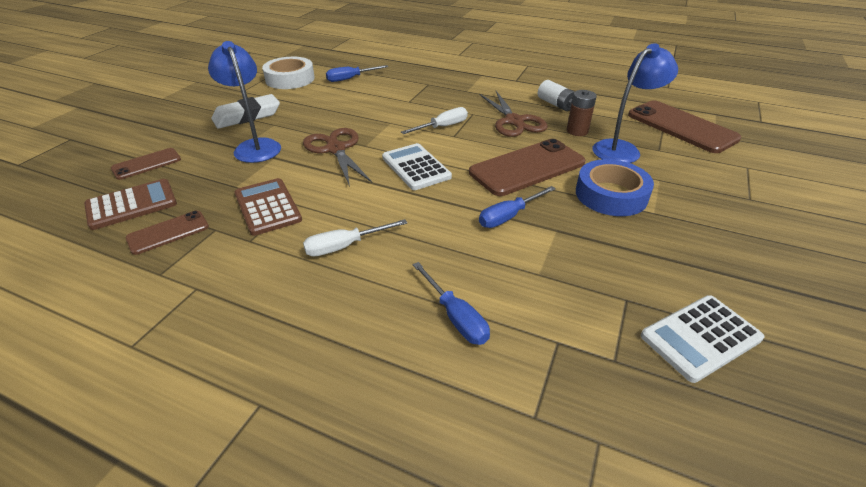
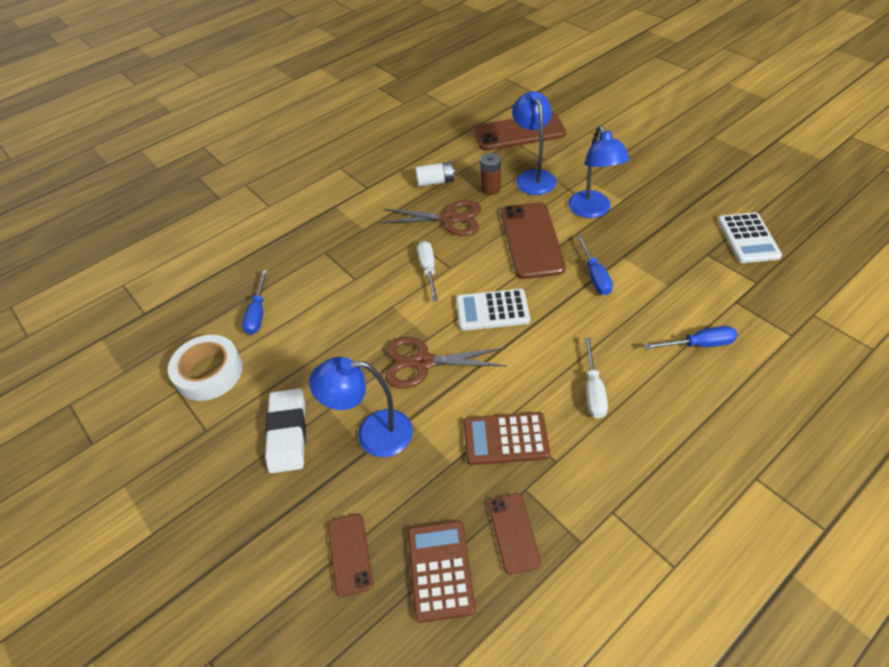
camera: 60 degrees left, 10 degrees up
(611, 195) = (592, 211): blue tape -> blue lamp

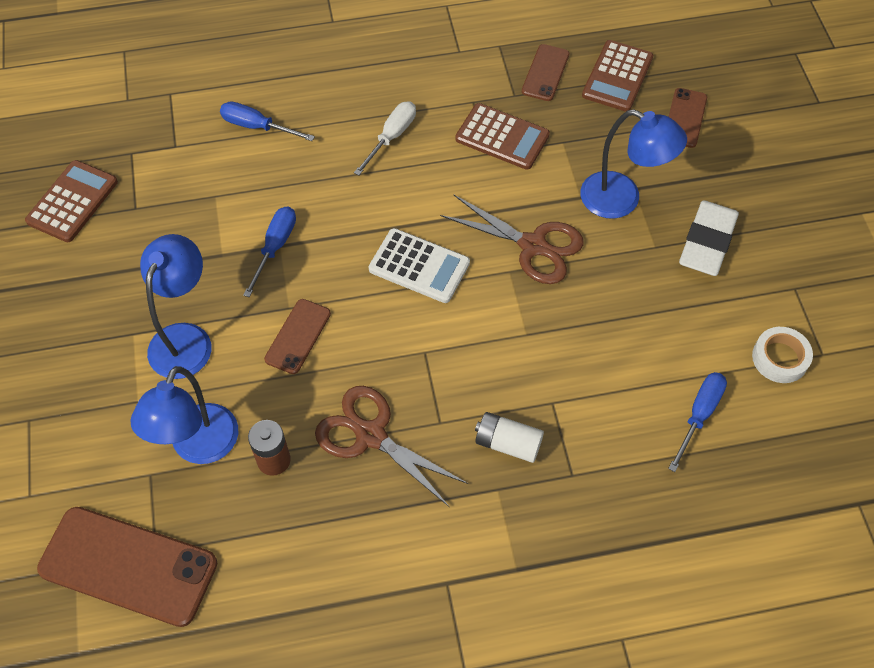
camera: 155 degrees left, 10 degrees up
(209, 372) = (780, 358): white tape -> white tape, size x0.64
(428, 270) = (453, 363): white screwdriver -> none
(435, 182) = (338, 527): white battery -> white battery (508, 443)
(531, 240) = (298, 336): brown phone -> brown phone, size x0.53
(748, 238) = (72, 202): white calculator -> brown calculator

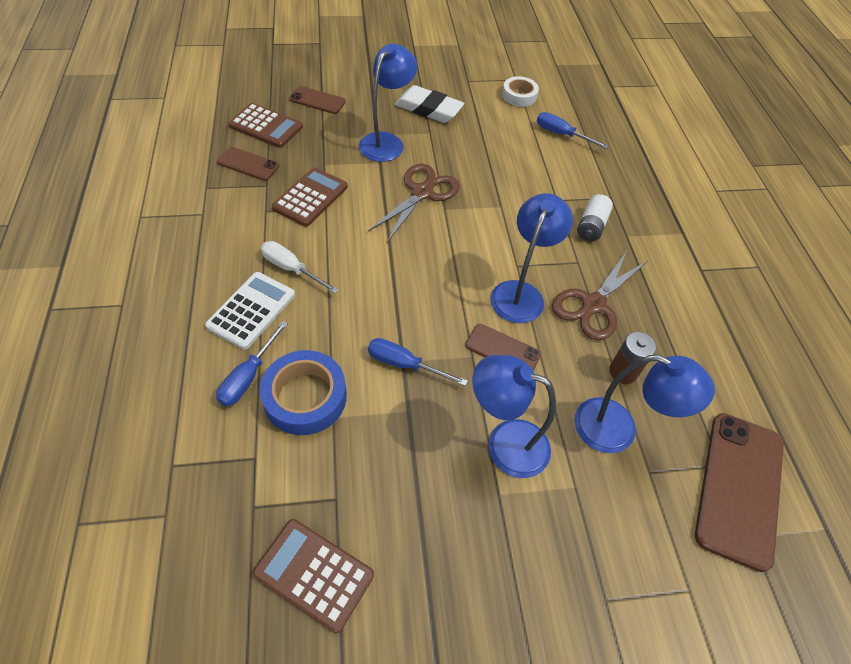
camera: 90 degrees left, 5 degrees down
(235, 172) = (305, 397): none -> blue tape
(381, 355) = (520, 293): none -> blue lamp
(419, 266) = (435, 262): white calculator -> white calculator (251, 310)

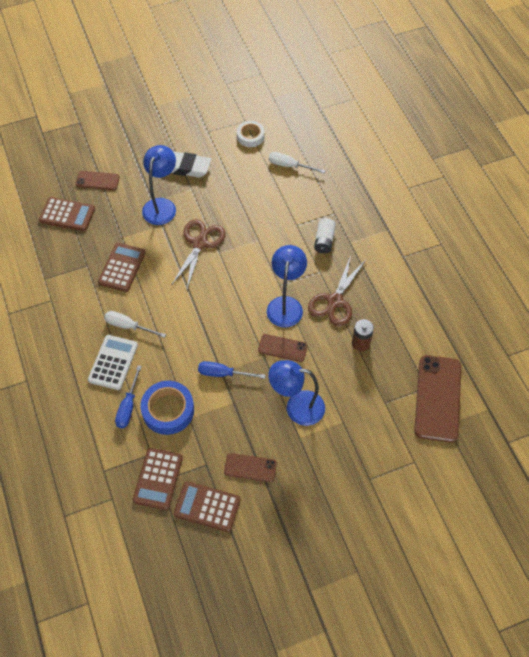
camera: 10 degrees left, 5 degrees up
(248, 164) = (67, 251): brown phone -> brown phone (250, 468)
(250, 502) = (158, 479): none -> brown calculator
(561, 134) = (289, 166): blue screwdriver -> white screwdriver
(618, 430) = (363, 382): blue lamp -> none

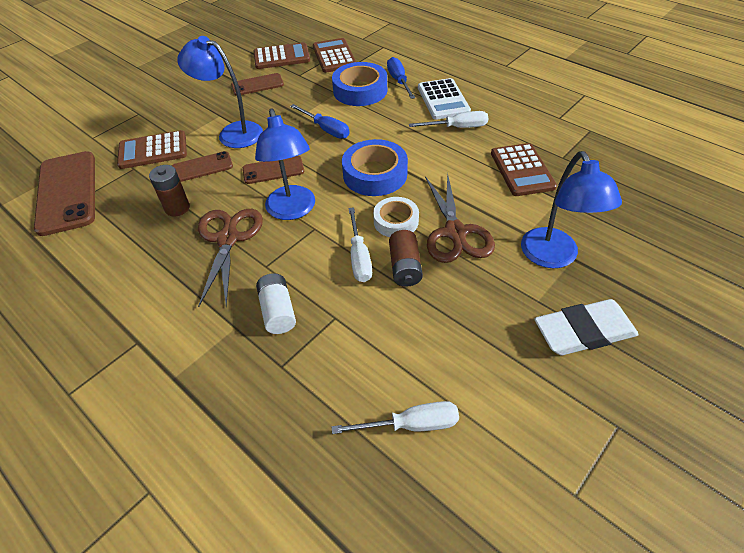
camera: 155 degrees right, 10 degrees down
(67, 215) = (654, 194): brown calculator -> brown calculator (153, 150)
(97, 181) = (677, 251): brown phone -> brown phone (202, 167)
(216, 310) = (375, 174): none -> blue tape
(223, 374) = (326, 129): blue screwdriver -> blue screwdriver turned 60 degrees clockwise
(243, 235) = (405, 267): none -> brown battery
(250, 136) = (531, 458): white tape -> white tape (396, 221)
(264, 253) = (359, 257): none -> white screwdriver
(296, 407) = (232, 133): blue lamp -> blue lamp turned 135 degrees counterclockwise

